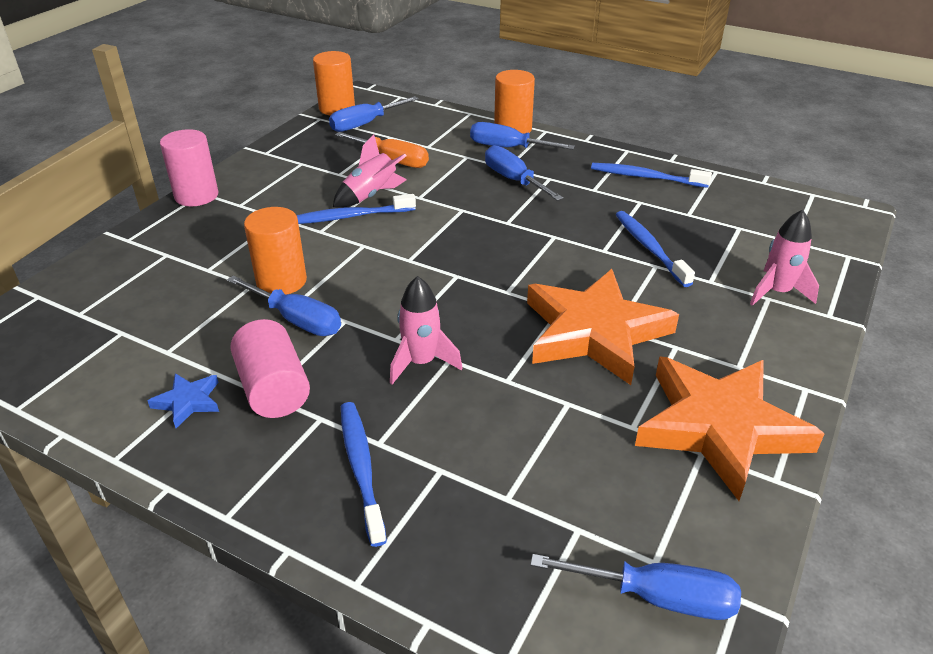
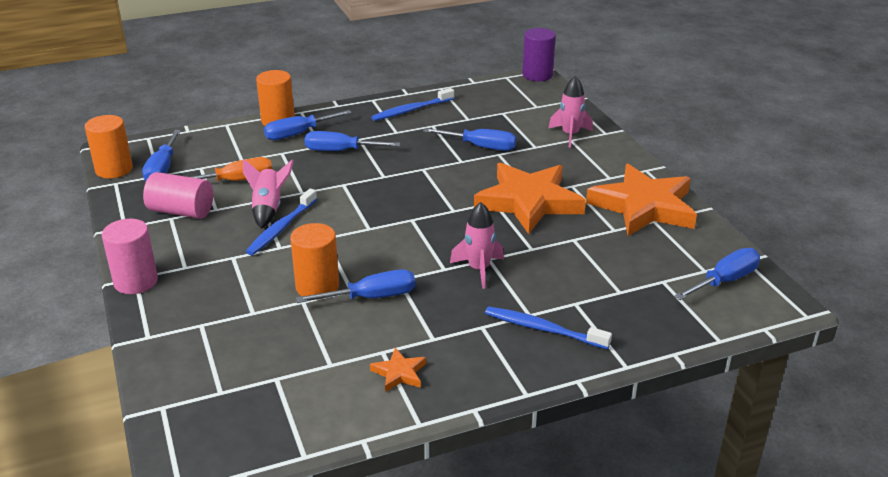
camera: 50 degrees left, 5 degrees down
(188, 401) = (399, 373): blue star -> orange star
(273, 389) = (431, 334): pink cylinder -> pink cylinder (181, 211)
(649, 248) = (481, 147): blue toothbrush -> blue screwdriver
(856, 209) = (537, 75): none -> purple cylinder

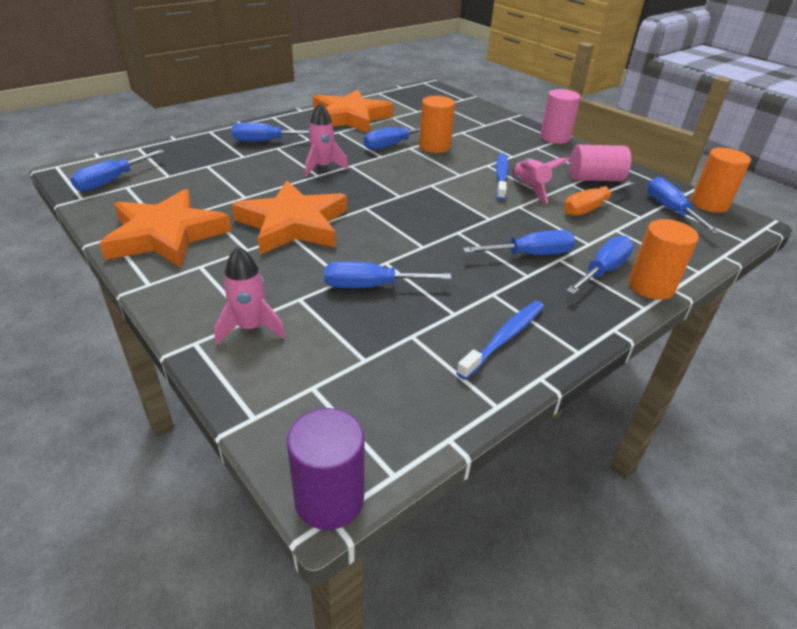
camera: 160 degrees right, 5 degrees up
(399, 373) = (350, 117): orange star -> orange star, size x2.42
(543, 329) = (266, 141): blue toothbrush -> blue screwdriver

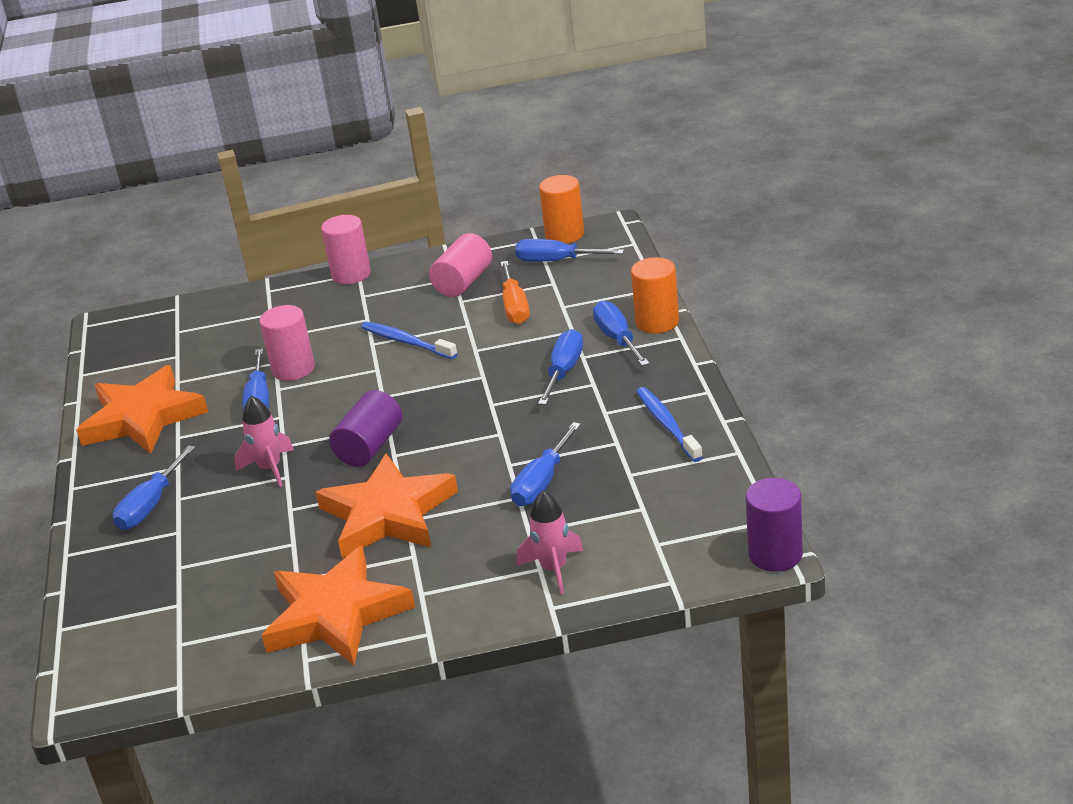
camera: 55 degrees left, 5 degrees down
(112, 181) = (151, 657): blue screwdriver -> none
(369, 195) = (370, 447): none -> purple cylinder
(434, 147) = (293, 369): orange cylinder -> pink cylinder
(529, 189) = (448, 331): pink rocket -> none

